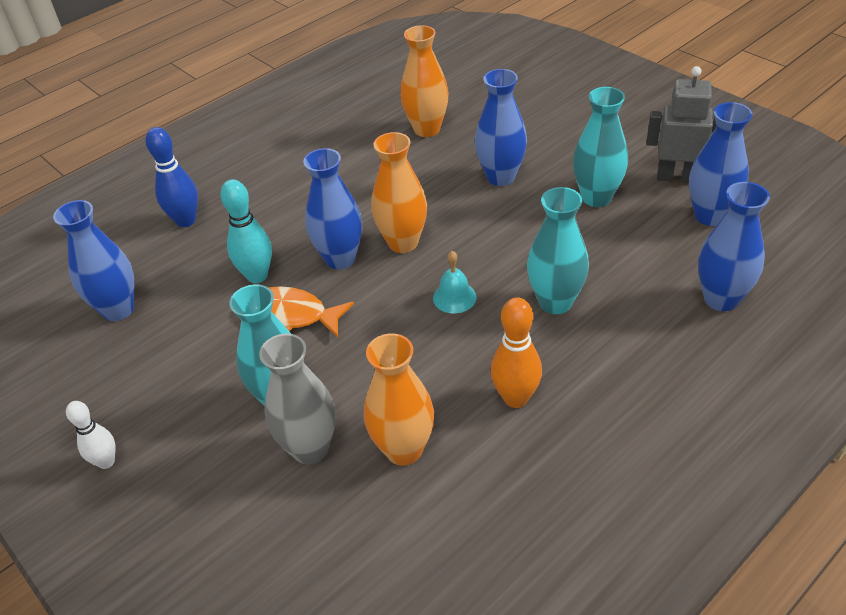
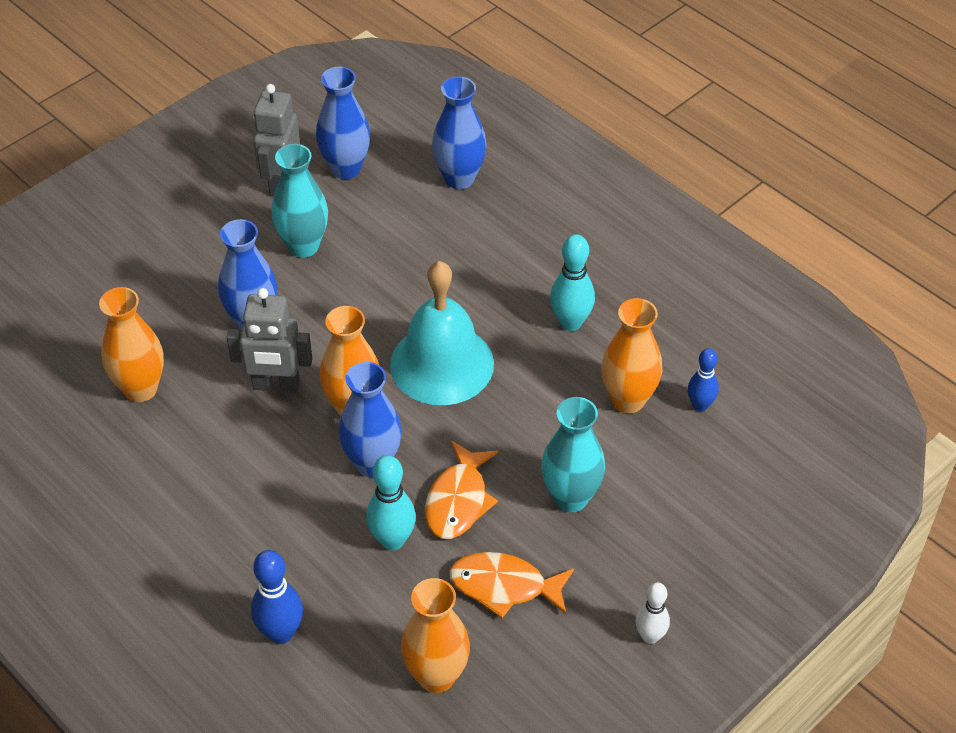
camera: 95 degrees left, 5 degrees up
(118, 309) = (436, 676): blue vase -> orange vase
(192, 350) = (504, 586): none -> orange fish
(310, 448) = (629, 469): grey vase -> none
(393, 522) = (700, 405): none -> blue bowling pin
(429, 196) = (276, 385): none -> grey robot
(454, 297) = (442, 364): turquoise bell -> turquoise bell, size x2.35
(515, 398) = (570, 322): orange bowling pin -> turquoise bowling pin
(555, 302) = (454, 289): turquoise vase -> none

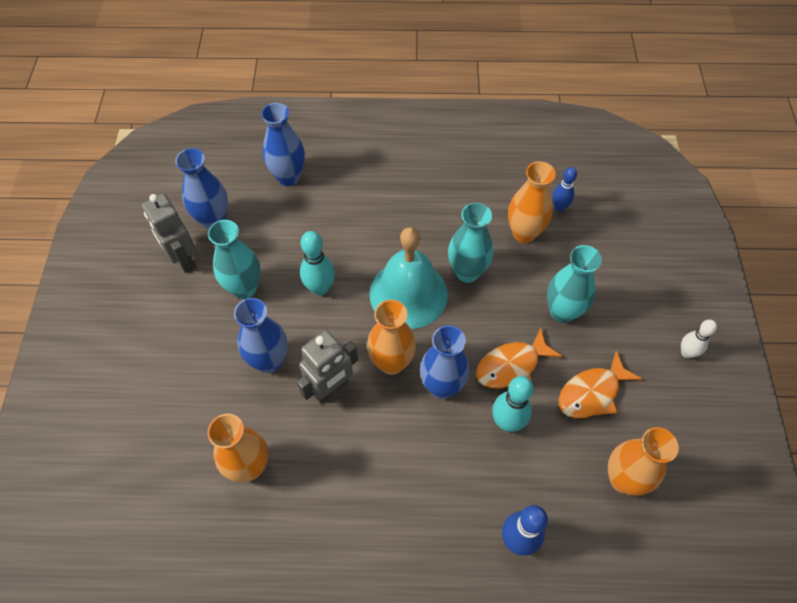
camera: 45 degrees left, 10 degrees up
(458, 500) = (511, 366): orange fish -> orange fish turned 90 degrees clockwise
(522, 389) = (467, 272): none -> turquoise vase
(570, 322) = (446, 214): turquoise bowling pin -> turquoise bowling pin (320, 288)

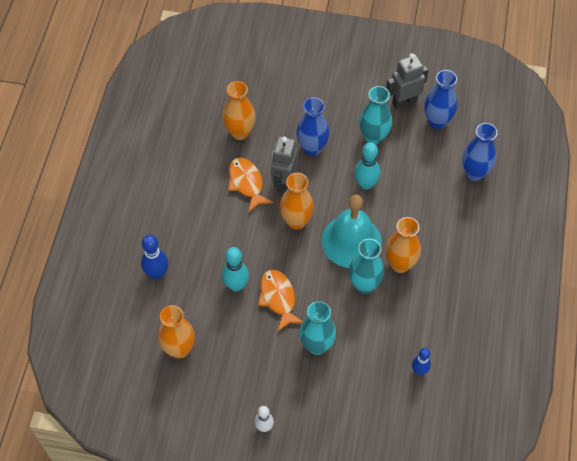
camera: 100 degrees right, 0 degrees up
(331, 389) = (284, 182): grey robot -> grey robot turned 45 degrees clockwise
(442, 386) = (271, 250): blue vase -> none
(524, 233) = (395, 335): orange vase -> orange vase (400, 264)
(592, 393) = (246, 347): orange fish -> orange fish (247, 183)

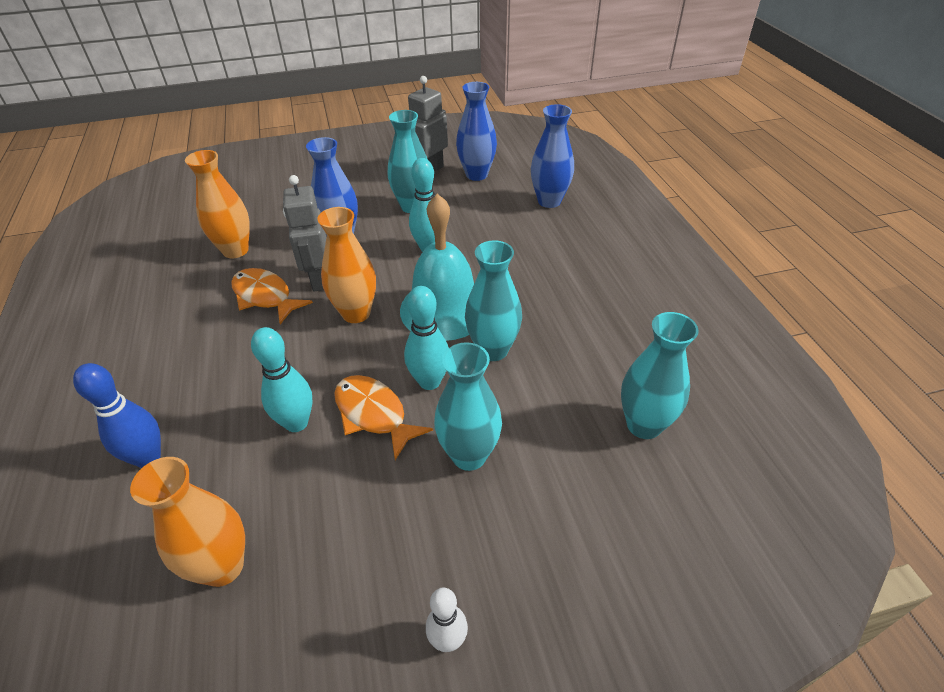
camera: 25 degrees left, 15 degrees down
(317, 291) = (429, 382): none -> turquoise bowling pin
(400, 264) = (525, 310): orange vase -> none
(419, 370) = (644, 425): blue bowling pin -> turquoise vase

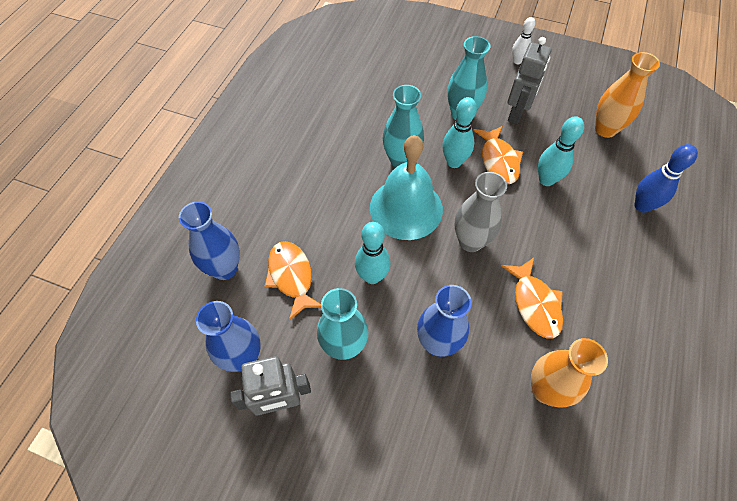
camera: 145 degrees left, 15 degrees up
(318, 279) = (482, 297): grey robot -> grey robot (516, 113)
(356, 313) = (470, 241): orange vase -> grey vase
(493, 219) = (292, 277): none -> orange fish
(644, 425) = (364, 82): turquoise vase -> none

